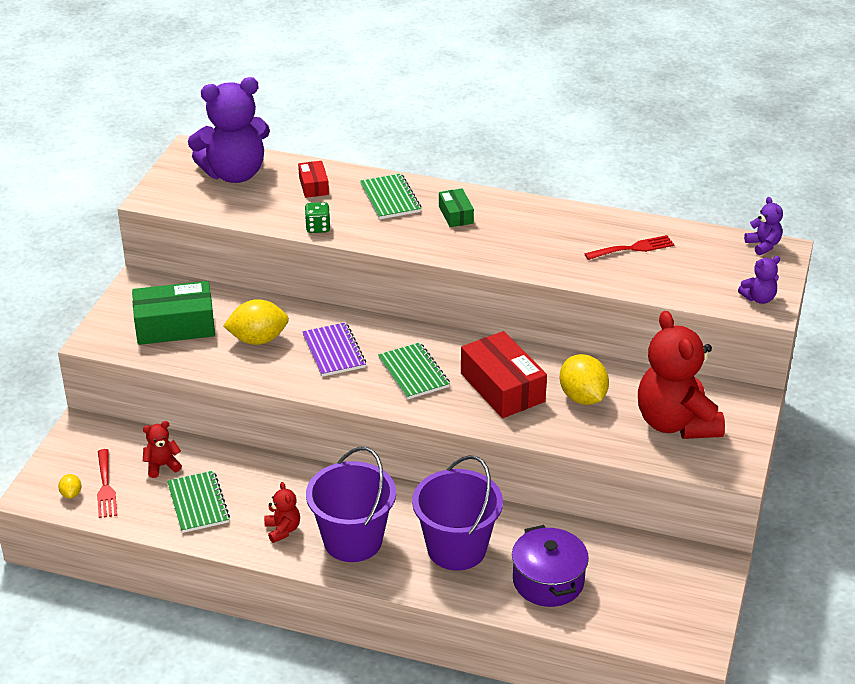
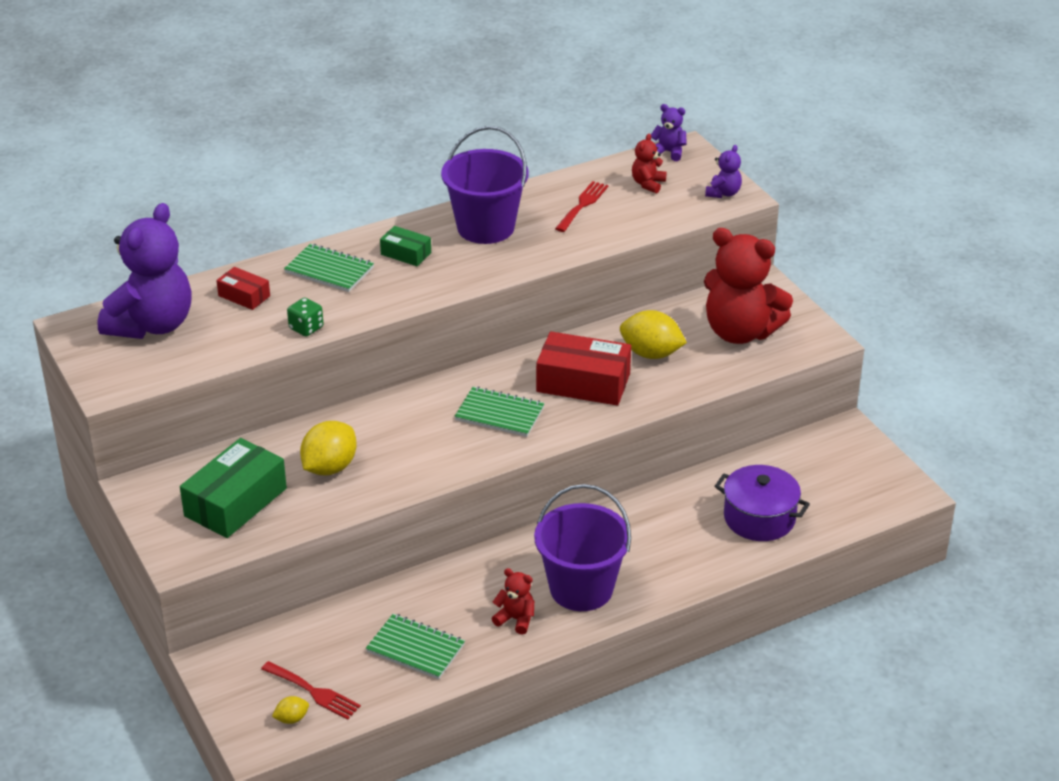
camera: 45 degrees left, 0 degrees up
(71, 494) = (291, 719): yellow lemon -> yellow lemon turned 60 degrees counterclockwise
(162, 466) = (337, 641): red teddy bear -> red teddy bear (648, 184)
(334, 351) = (409, 437): purple notebook -> none
(456, 548) = (664, 540): purple bucket -> purple bucket (485, 227)

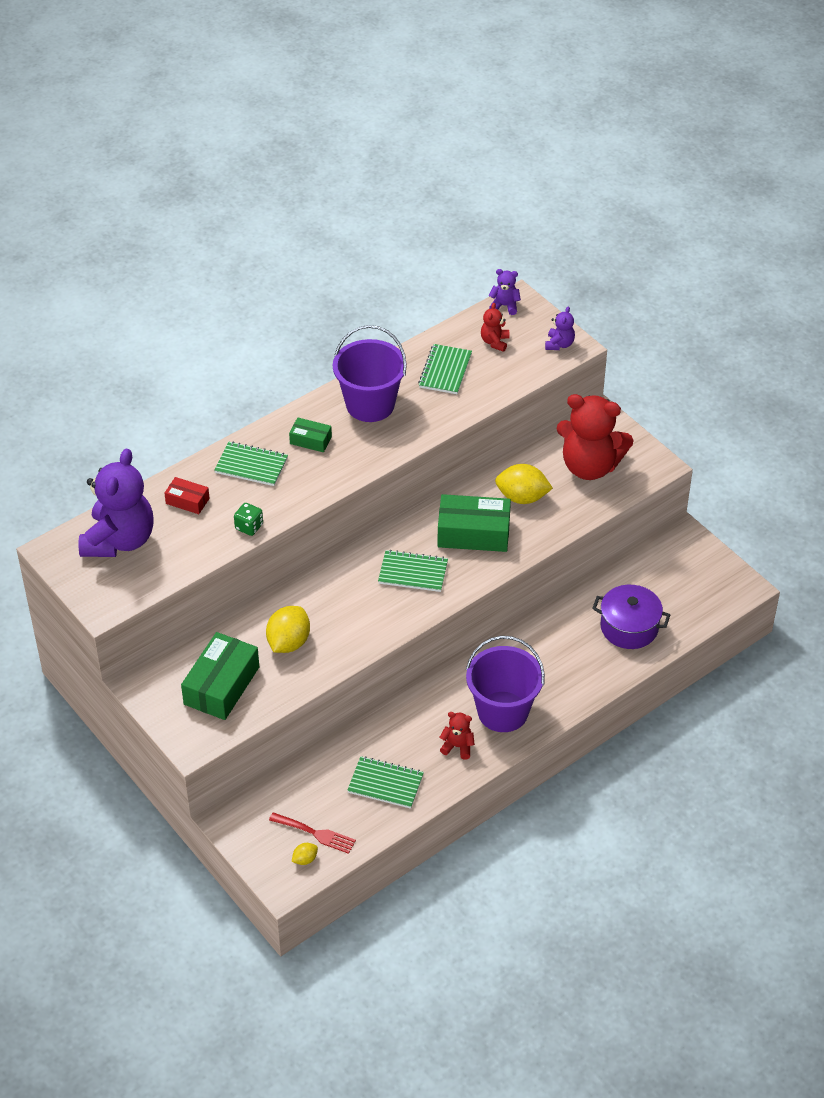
camera: 10 degrees left, 10 degrees up
(582, 205) = (445, 371): red fork -> green notebook
(583, 383) = (473, 533): red box -> green box

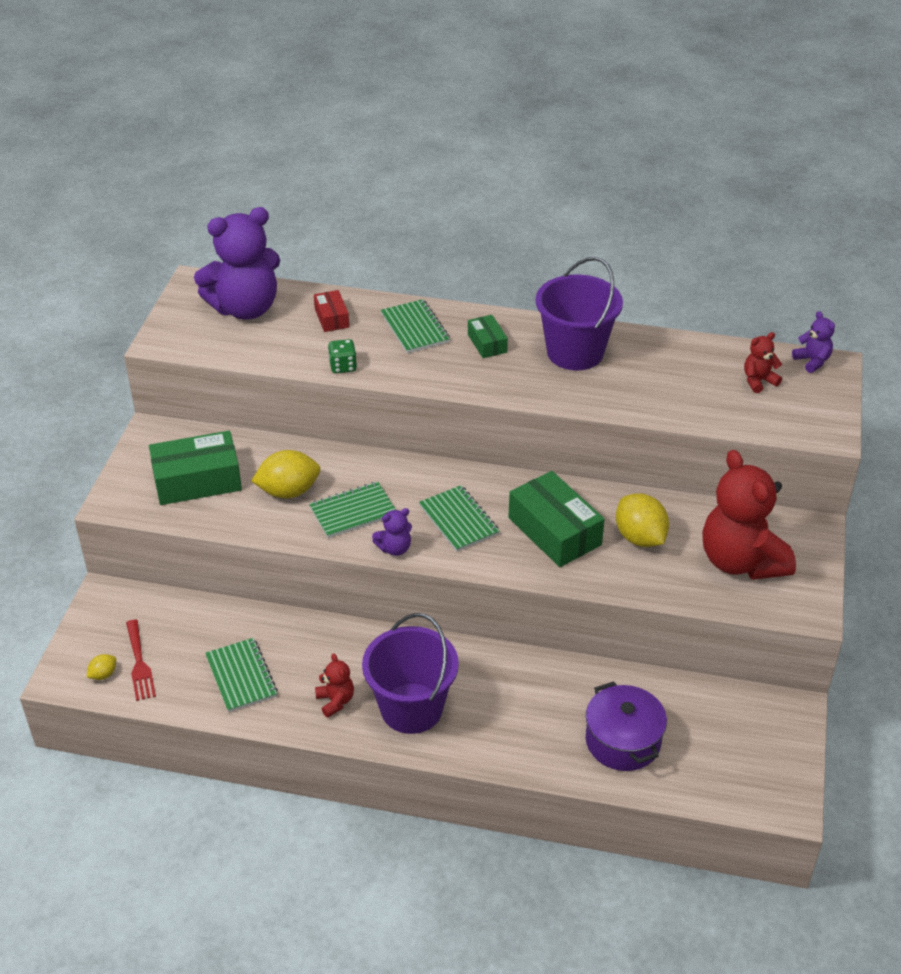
camera: 50 degrees right, 5 degrees down
(305, 859) = (103, 674): yellow lemon -> yellow lemon turned 60 degrees counterclockwise
(445, 371) = (678, 372): green notebook -> green notebook (353, 512)
(559, 344) = (818, 422): purple teddy bear -> purple teddy bear (394, 548)

